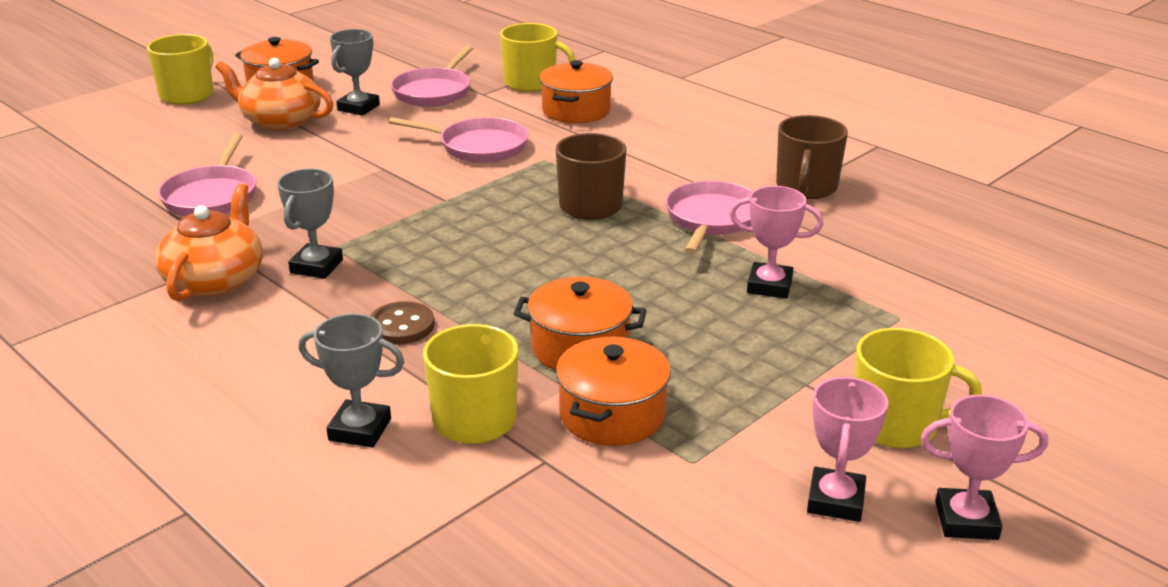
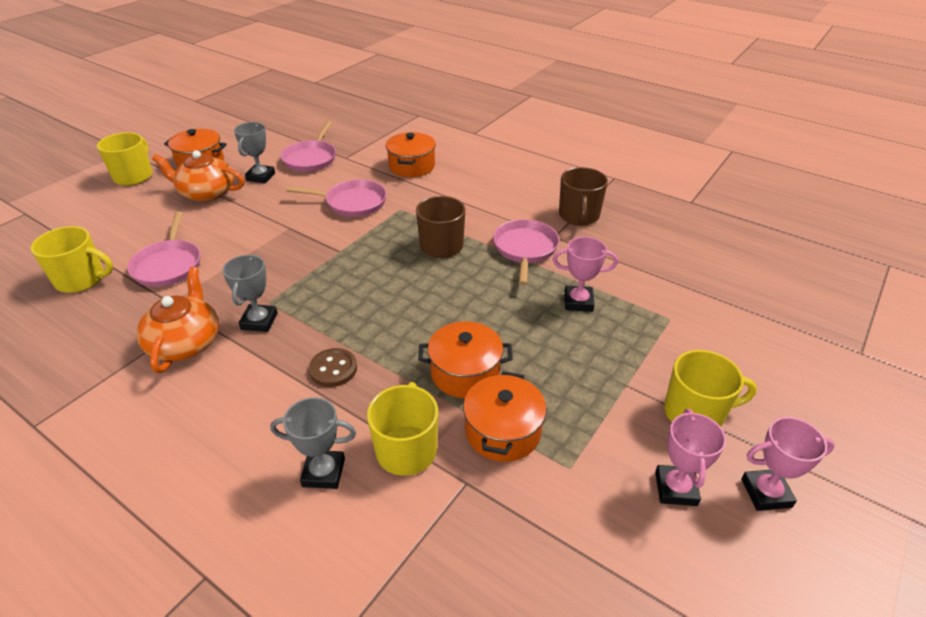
camera: 10 degrees left, 10 degrees up
(531, 83) = (376, 146): yellow mug -> yellow mug (81, 279)

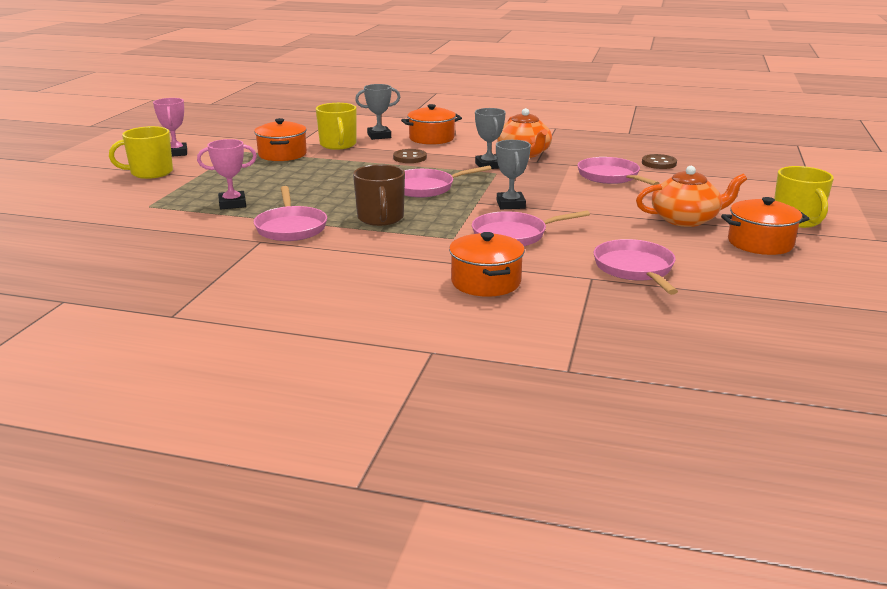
camera: 160 degrees right, 15 degrees down
(81, 279) = (659, 163): yellow mug -> brown button
(260, 177) = (659, 241): grey trophy -> grey trophy (510, 204)
(367, 288) = (426, 188): none -> pink pan
(465, 373) = (317, 167): orange pot -> orange pot (431, 138)
(579, 216) = (230, 262): brown mug -> none
(766, 493) = (121, 157): pink trophy -> none

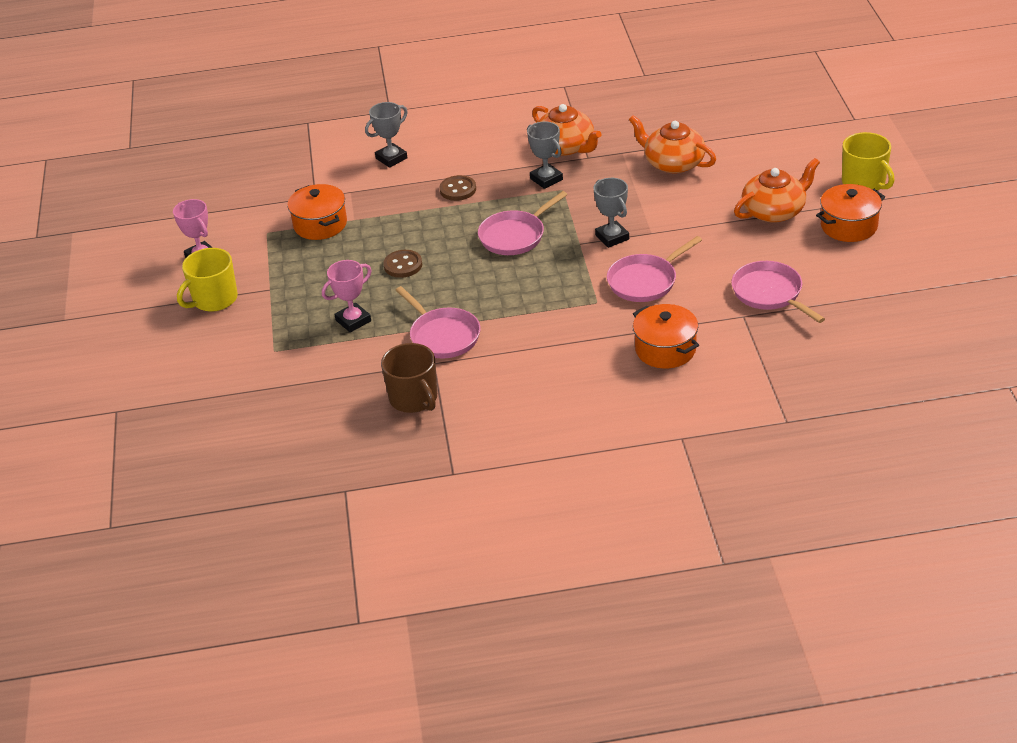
camera: 20 degrees left, 15 degrees up
(338, 145) = (362, 188): yellow mug -> none
(380, 218) = (512, 296): brown mug -> brown mug (414, 398)
(431, 138) = (451, 146): orange pot -> none
(610, 177) = (673, 163): pink pan -> orange teapot
(659, 163) = (704, 125): brown button -> brown button (403, 265)

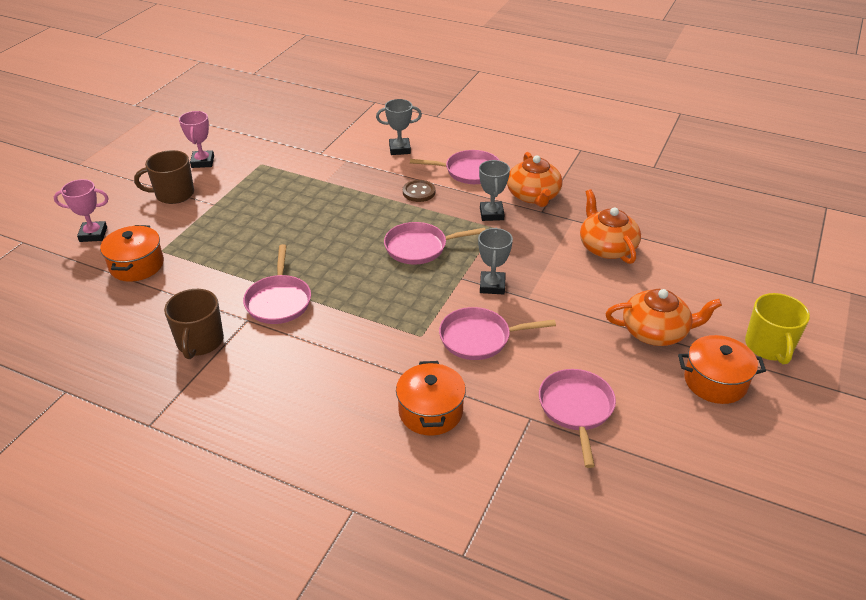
camera: 30 degrees right, 0 degrees up
(214, 299) = (173, 194): yellow mug -> brown mug
(320, 224) = (300, 174): orange pot -> orange pot (137, 265)
(353, 321) = (235, 255): pink trophy -> pink trophy (93, 234)
(403, 265) = (317, 230): brown button -> none
(483, 150) = (469, 171): none -> pink pan

